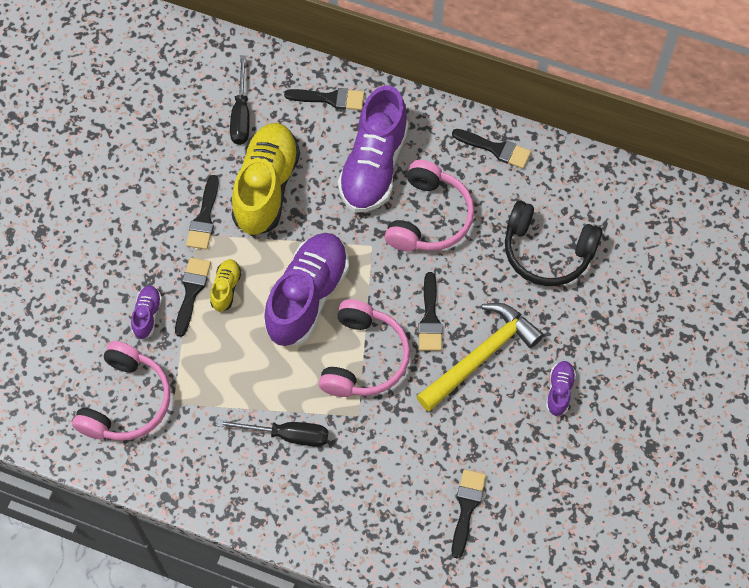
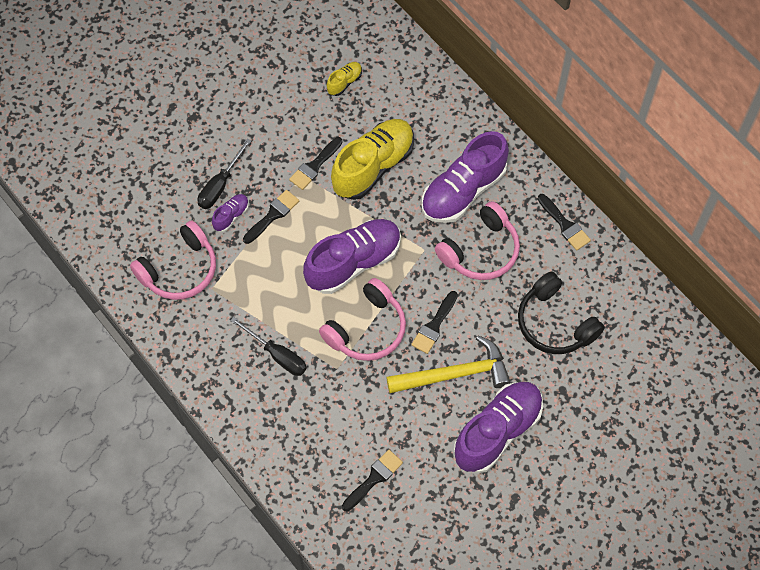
camera: 30 degrees right, 0 degrees up
(226, 288) = (298, 226): yellow shoe -> yellow shoe (344, 82)
(241, 114) = (388, 103): black screwdriver -> black screwdriver (220, 185)
(330, 99) = (462, 123): black brush -> none
(559, 391) = (497, 431): purple shoe -> purple shoe, size x2.26

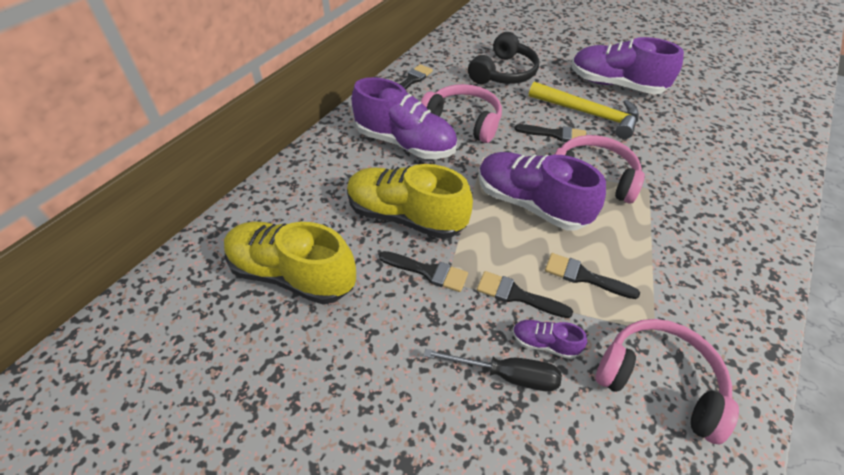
camera: 110 degrees left, 15 degrees down
(277, 355) = (676, 239): black screwdriver -> none
(344, 82) = (292, 274): yellow shoe -> yellow shoe, size x2.26
(374, 478) = (719, 141): black brush -> black brush (584, 276)
(455, 374) = (588, 114): yellow hammer -> yellow hammer turned 150 degrees clockwise

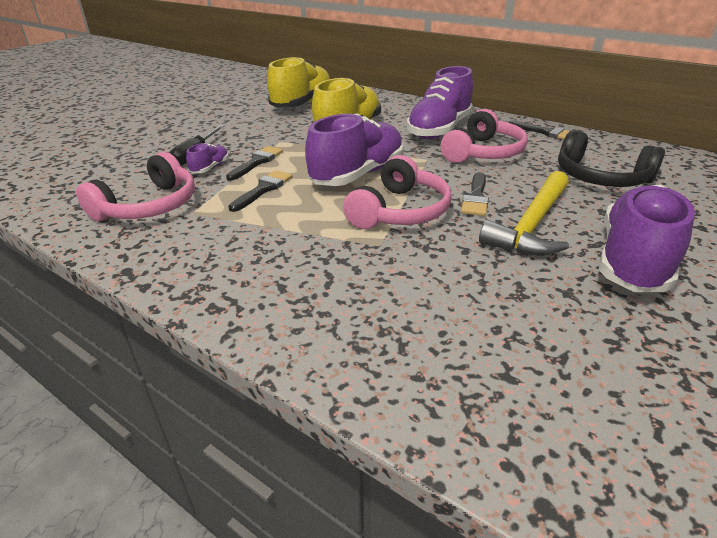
camera: 95 degrees right, 15 degrees down
(428, 271) = (291, 136): black brush -> none

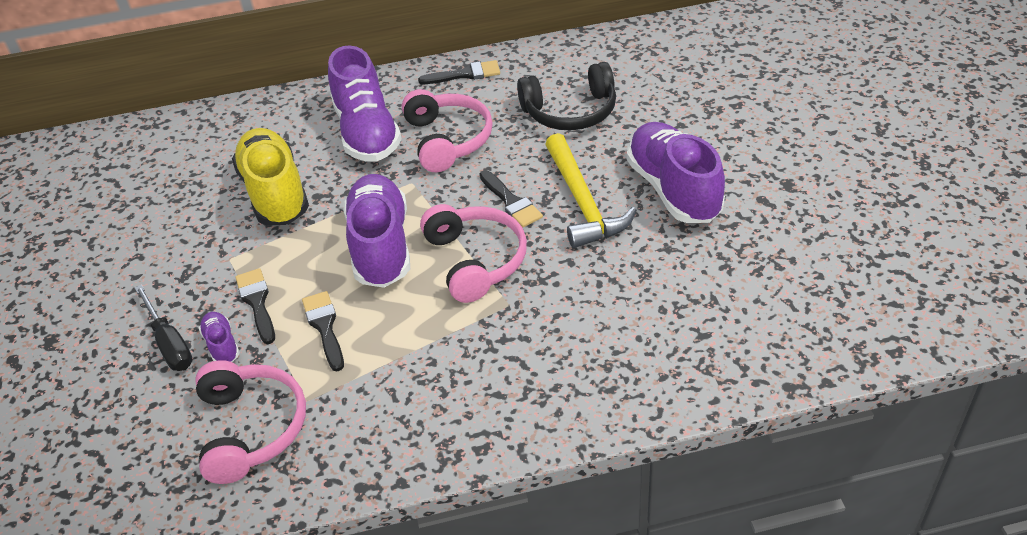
camera: 45 degrees left, 10 degrees up
(302, 104) = (149, 185): yellow shoe -> none

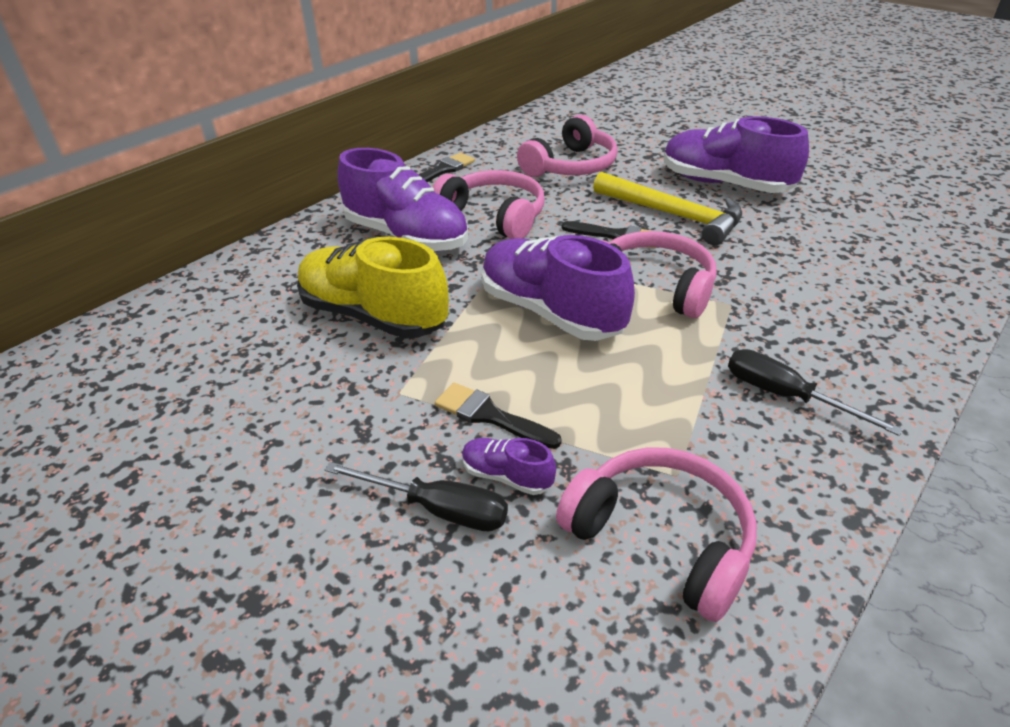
camera: 40 degrees left, 5 degrees down
(324, 327) = (596, 401): black brush -> none
(441, 391) = (785, 396): none -> black screwdriver
(570, 111) = (571, 166): black headphones -> pink headphones

